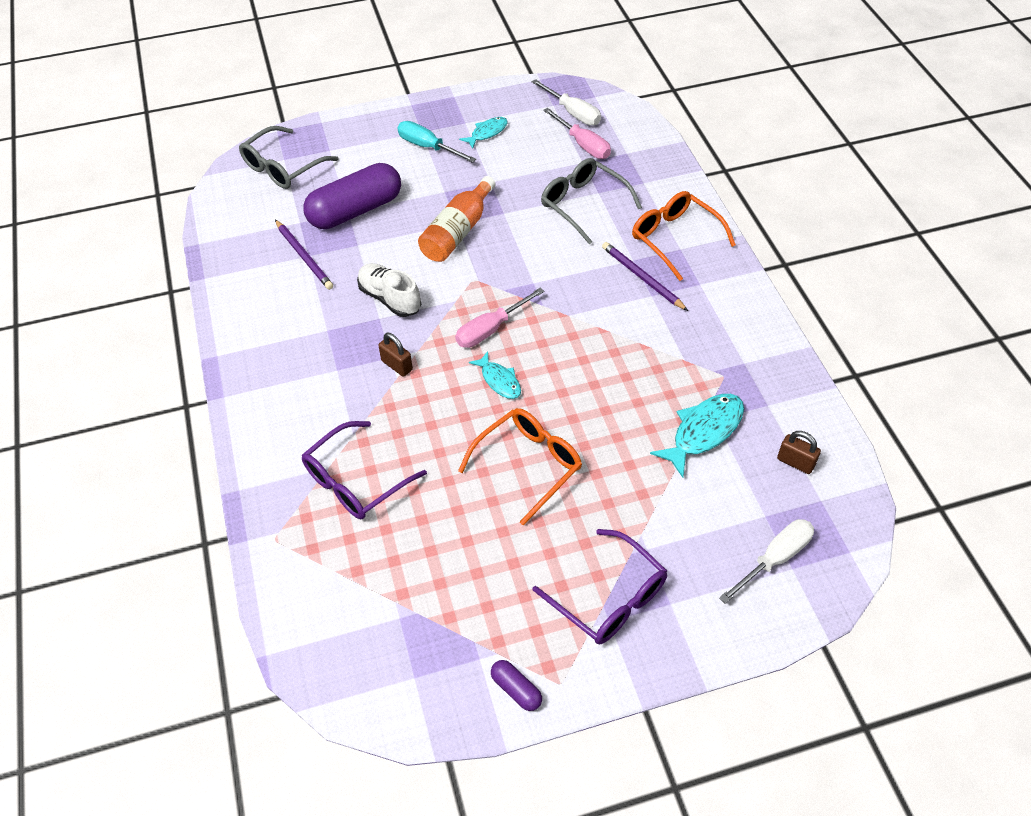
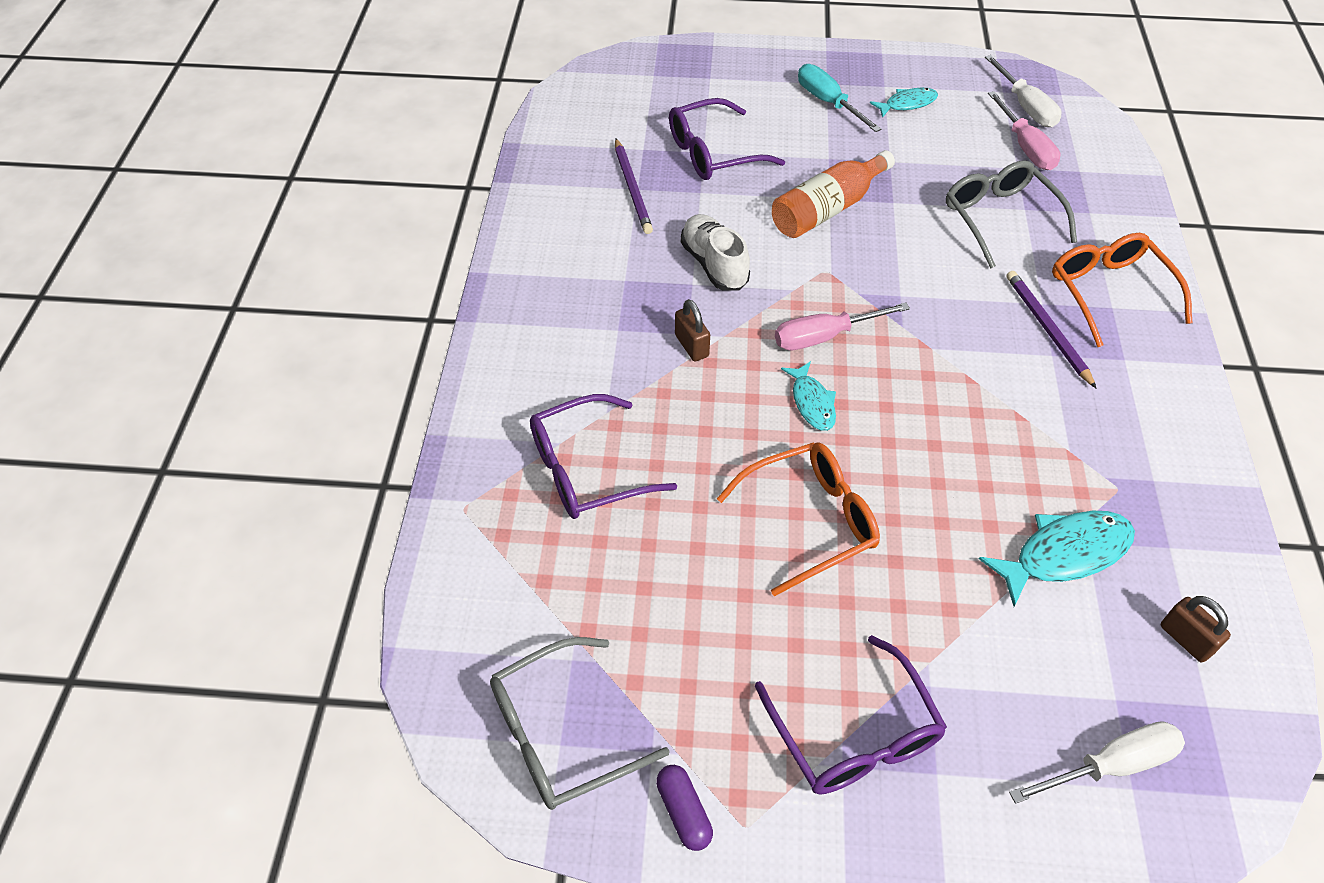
camera: 20 degrees right, 0 degrees up
(283, 167) = (648, 83): grey glasses -> grey glasses (561, 734)
(355, 211) = (713, 153): purple capsule -> purple glasses

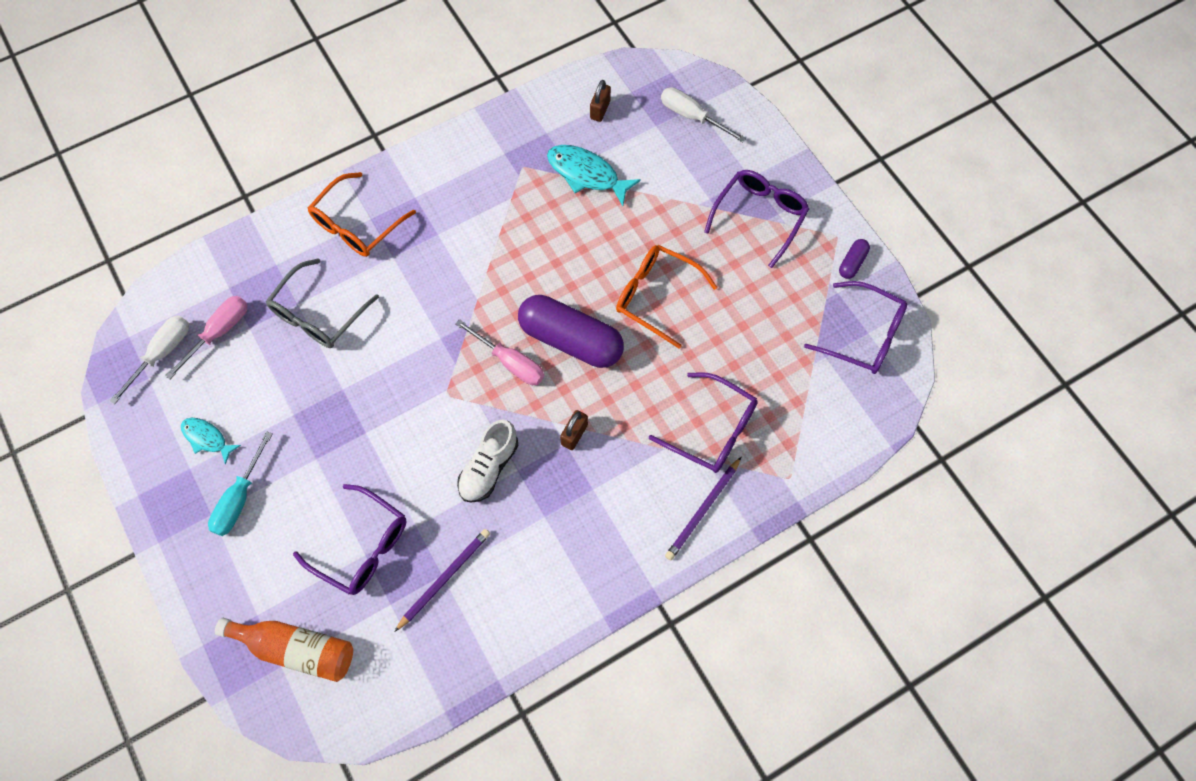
camera: 125 degrees left, 15 degrees up
(561, 734) = (863, 335): grey glasses -> purple glasses
(812, 402) = (571, 340): turquoise fish -> purple capsule
(827, 209) = (379, 427): orange bottle -> orange bottle (296, 649)
(1047, 330) = (416, 244): purple pencil -> purple pencil (703, 510)

